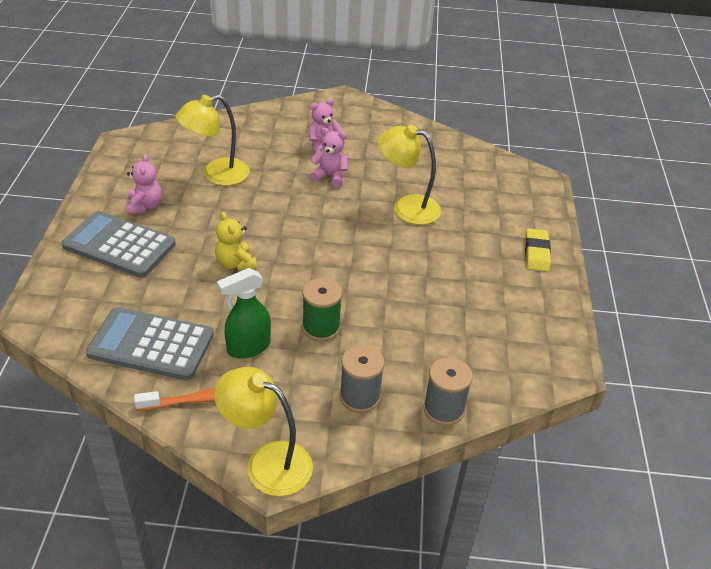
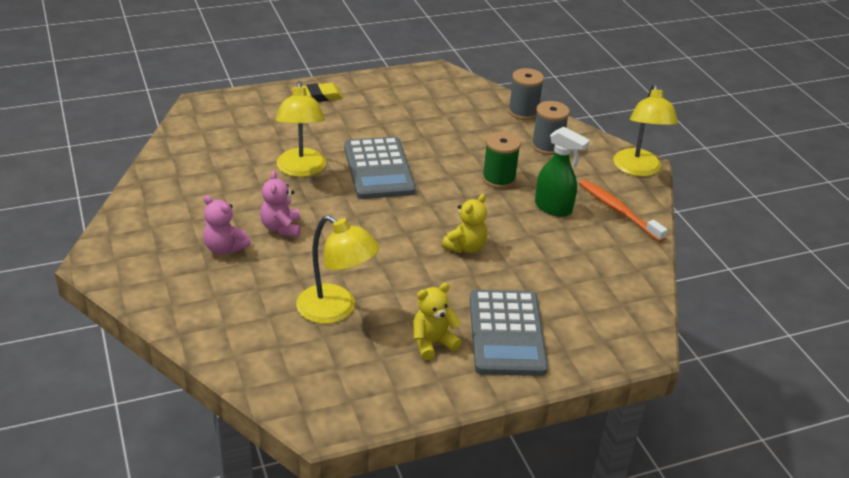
camera: 115 degrees left, 5 degrees down
(145, 206) = (432, 343): pink teddy bear -> yellow teddy bear
(151, 345) = (601, 259): grey calculator -> grey calculator (379, 169)

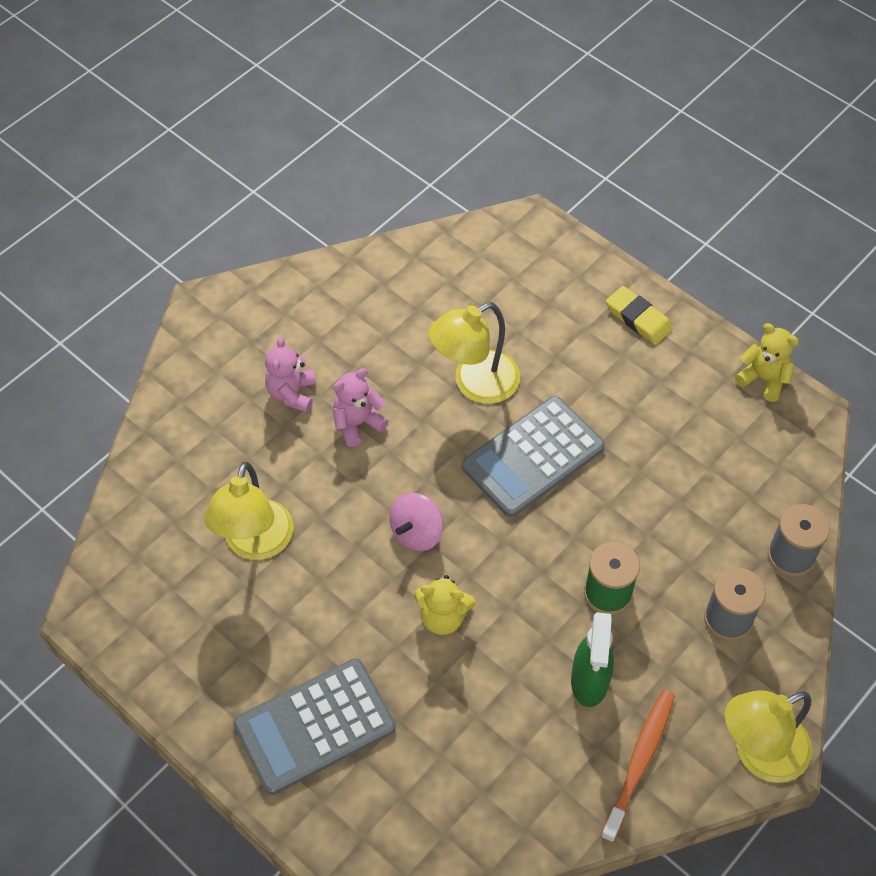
camera: 65 degrees right, 20 degrees up
(393, 234) = (416, 533): none -> pink spinning top
(432, 343) = (257, 659): yellow teddy bear -> yellow teddy bear (763, 379)

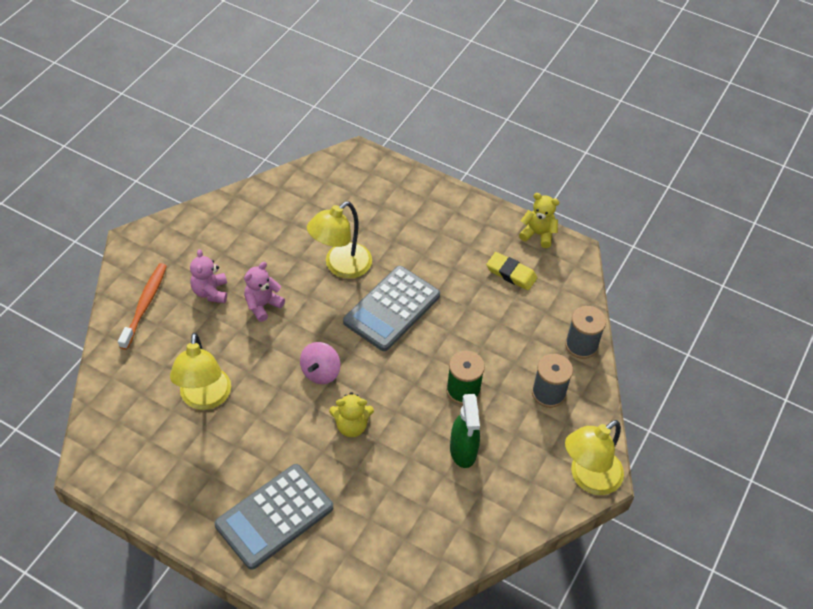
camera: 15 degrees left, 5 degrees down
(638, 318) = (445, 207): yellow eraser -> yellow eraser (511, 273)
(639, 762) = (509, 498): orange toothbrush -> orange toothbrush (145, 305)

